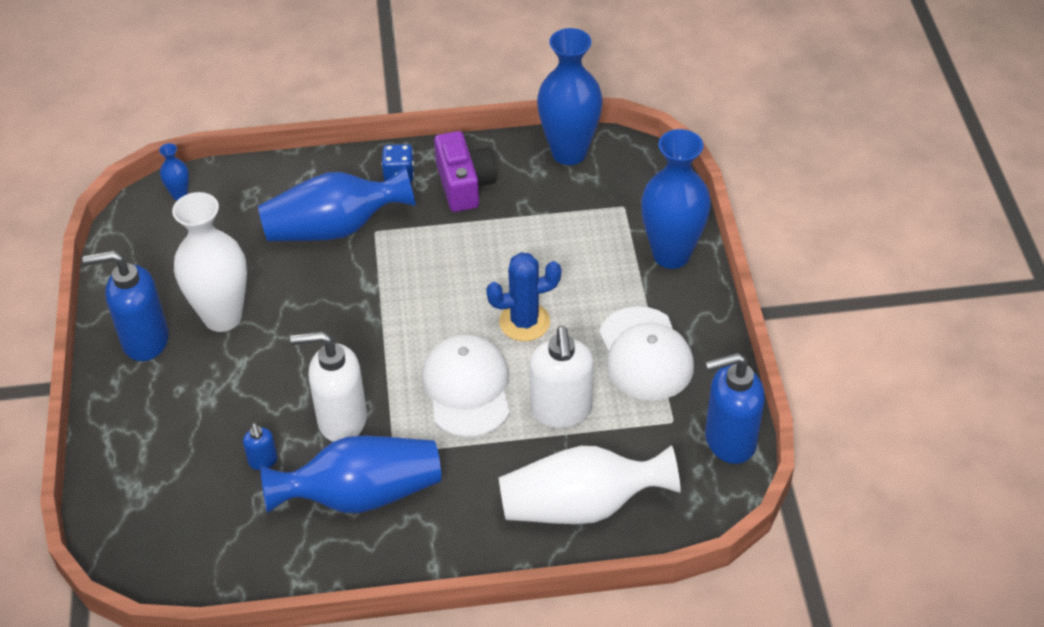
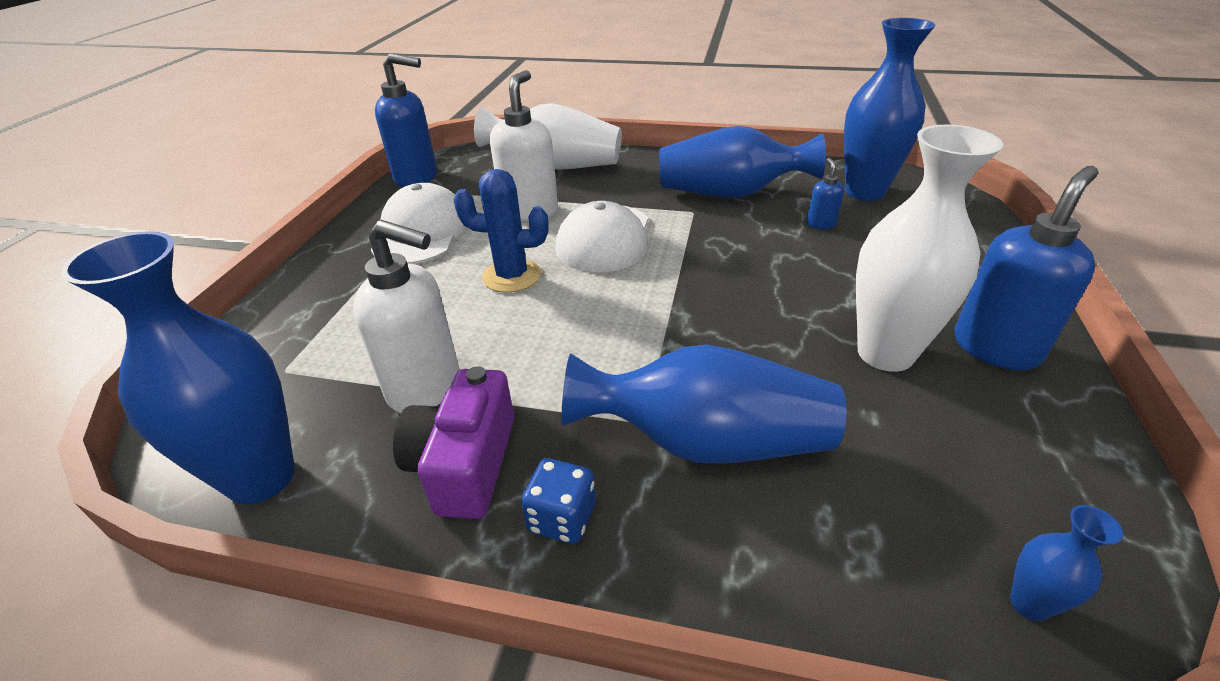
camera: 160 degrees left, 10 degrees down
(144, 340) = (996, 348): blue soap dispenser -> blue soap dispenser turned 60 degrees counterclockwise
(341, 420) = (738, 237): white soap dispenser -> white soap dispenser (426, 387)
(671, 254) = (300, 304): blue vase -> blue vase (865, 192)

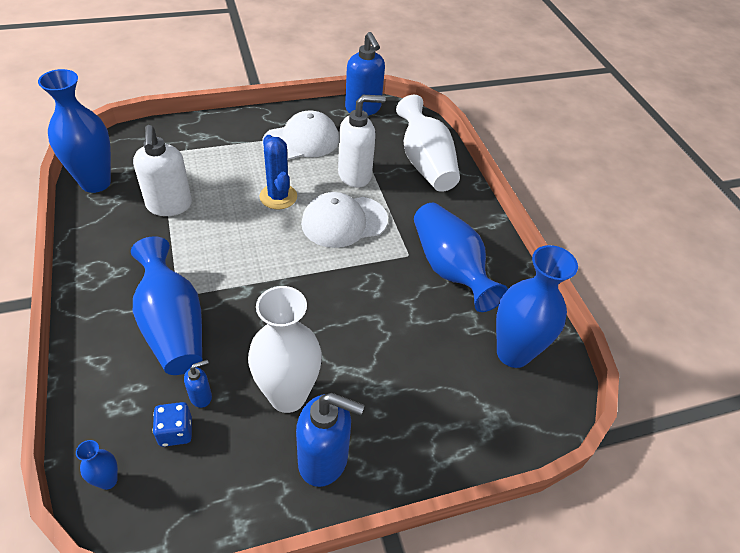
camera: 55 degrees right, 10 degrees up
(465, 464) = (125, 242): purple camera -> none
(562, 518) = (105, 287): blue dice -> blue dice (175, 432)
(821, 224) = (437, 333): blue soap dispenser -> blue soap dispenser (201, 396)

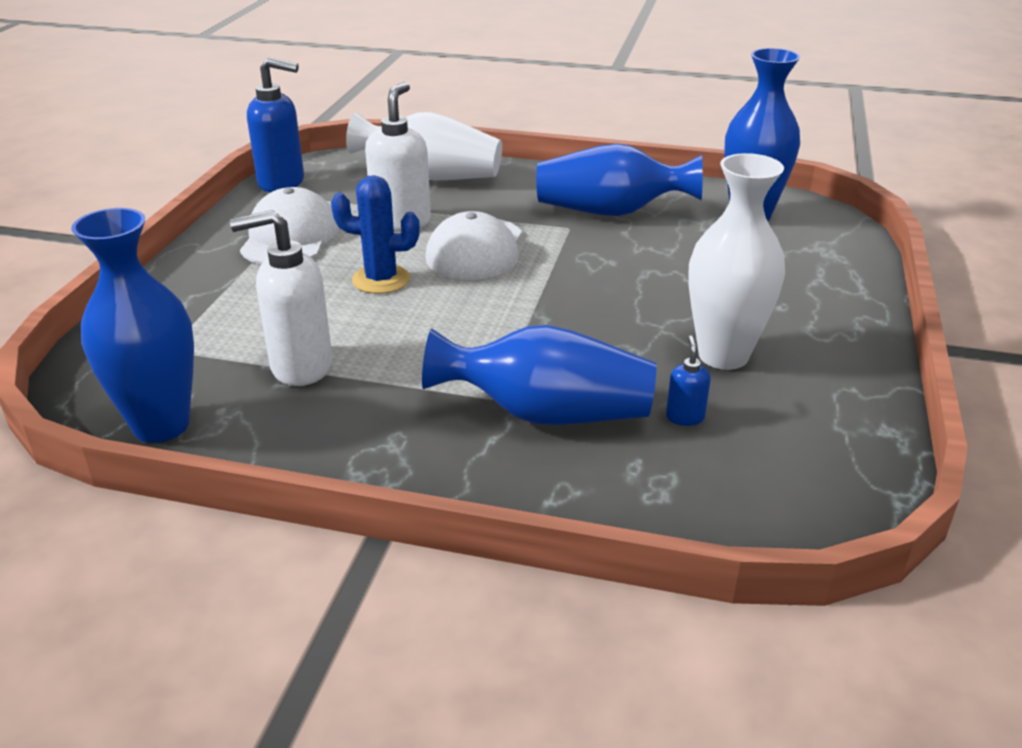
camera: 55 degrees left, 15 degrees down
(108, 480) = (777, 521): blue vase -> none
(169, 206) = (300, 367): white soap dispenser -> white soap dispenser turned 150 degrees clockwise
(175, 432) = (729, 449): blue dice -> none
(324, 460) = (825, 355): blue soap dispenser -> none

